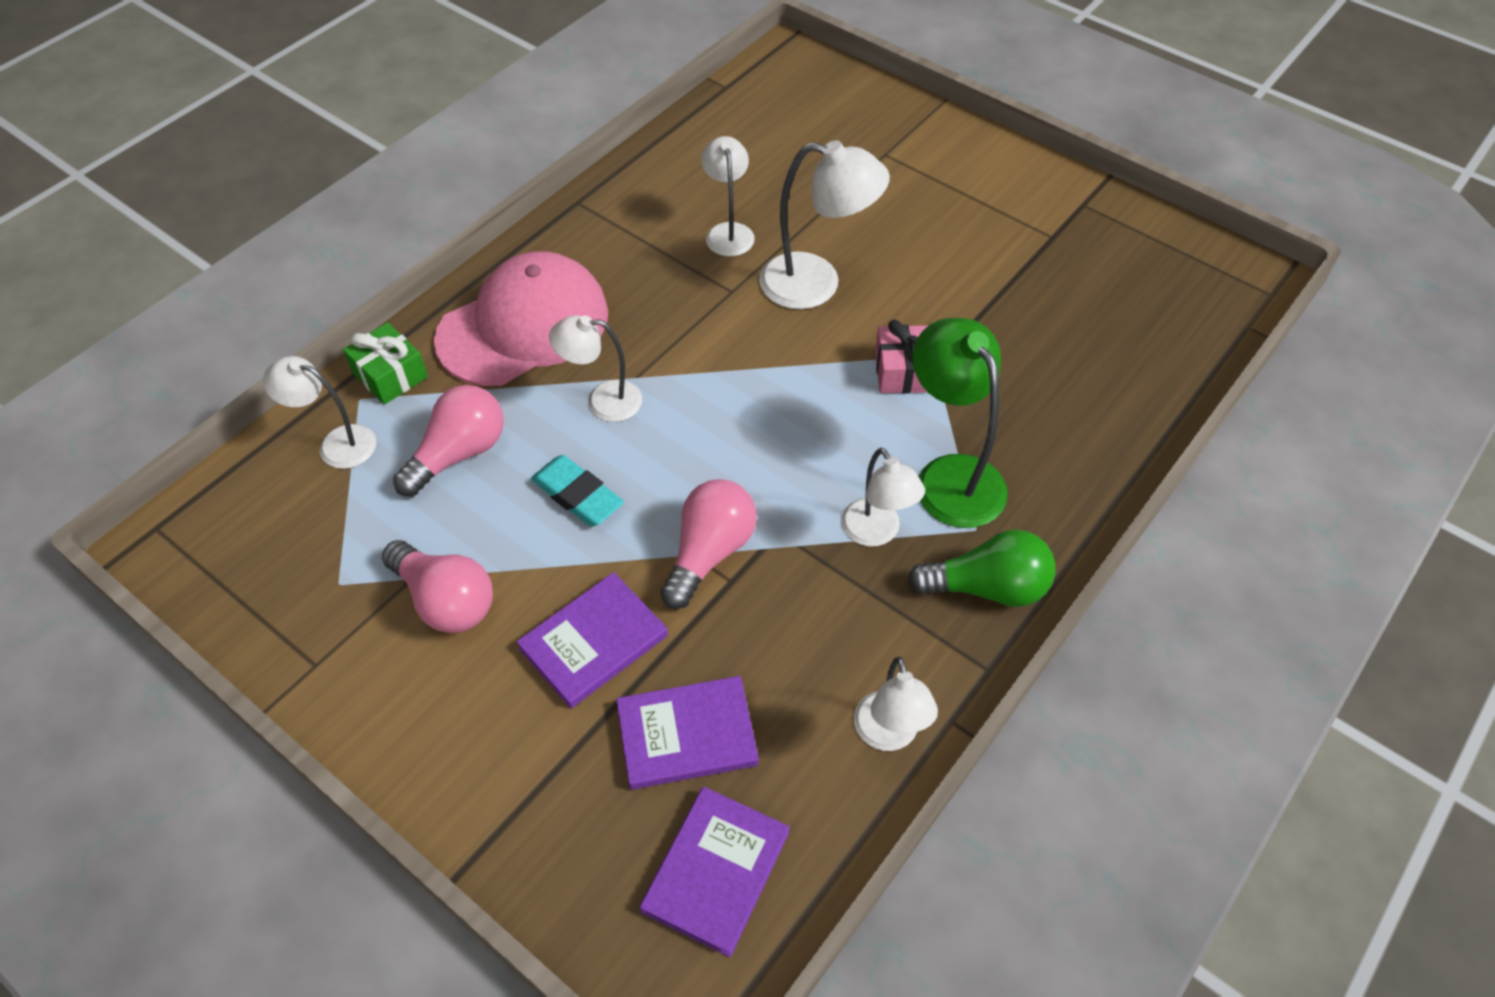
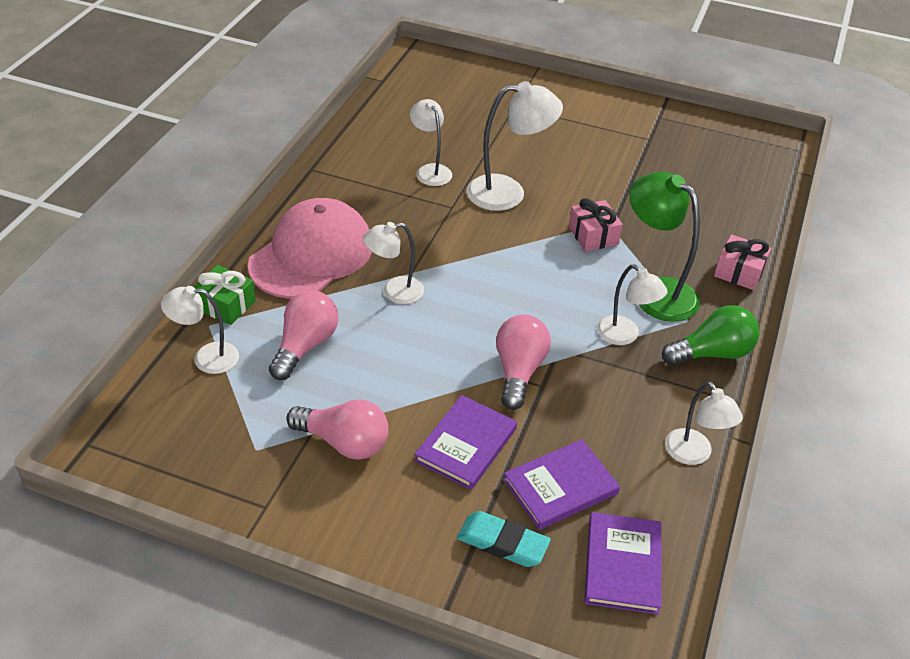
camera: 20 degrees left, 10 degrees down
(577, 495) = (407, 355): turquoise eraser -> turquoise eraser (502, 543)
(1086, 470) = (739, 272): none -> pink gift

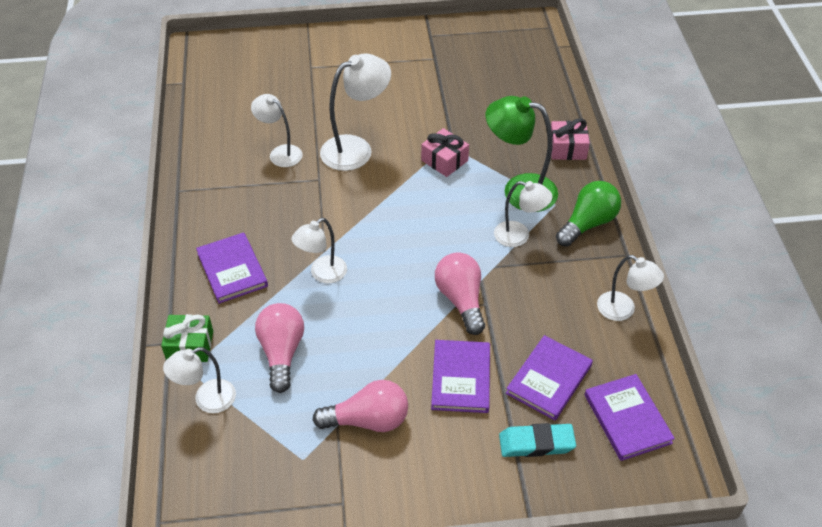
camera: 25 degrees left, 5 degrees up
(311, 255) = (232, 270): pink cap -> purple book

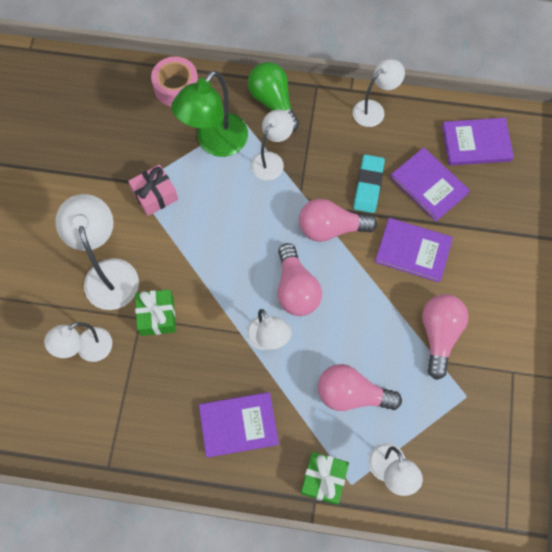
camera: 75 degrees left, 20 degrees up
(324, 190) = (157, 316): none -> green gift
(382, 285) = (296, 289): none -> pink light bulb
(536, 443) = (485, 213): turquoise eraser -> turquoise eraser (368, 185)
(567, 148) = (176, 87): pink gift -> pink tape

